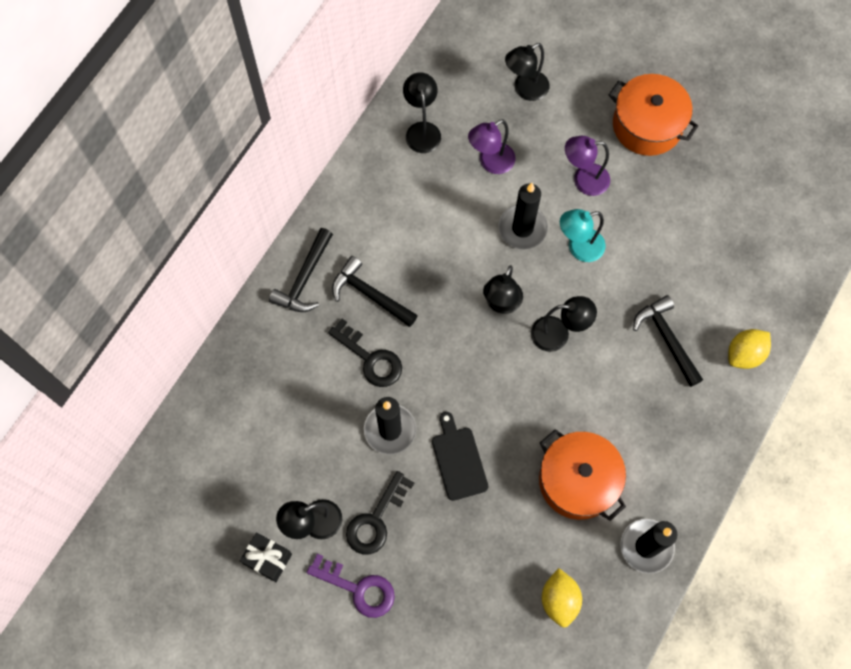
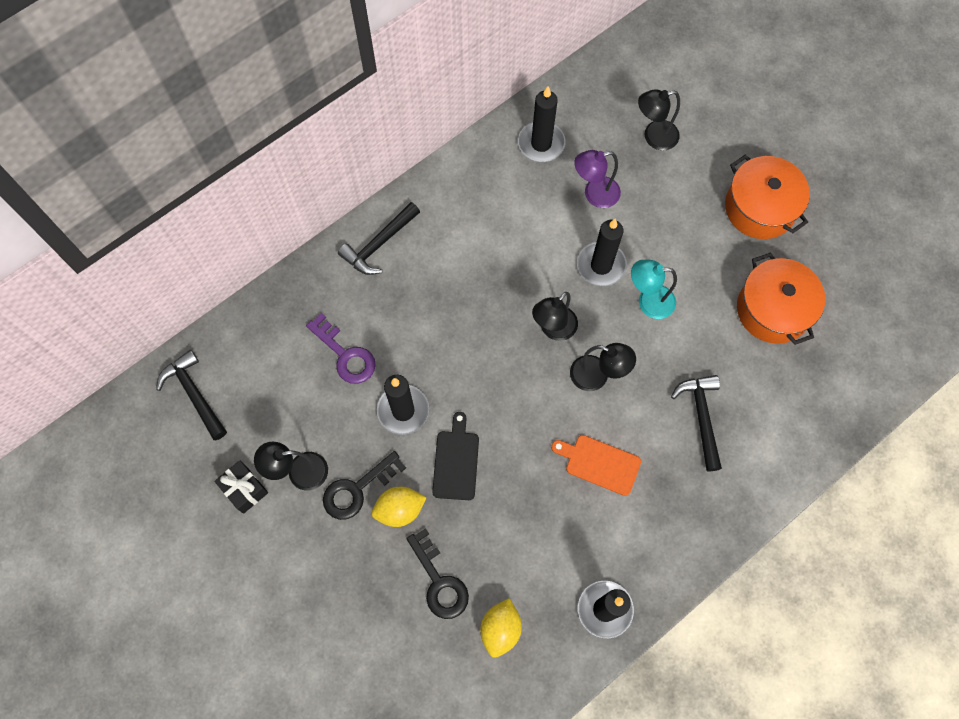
camera: 20 degrees right, 0 degrees up
(358, 588) = (316, 547): purple key -> purple key (345, 354)
(369, 294) = (433, 279): black hammer -> black hammer (194, 394)
(370, 358) = (411, 338): black key -> black key (439, 581)
(422, 130) = (541, 144): black lamp -> black candle
(577, 481) = (562, 522): orange pot -> orange pot (773, 309)
(583, 180) = (677, 239): purple lamp -> none
(591, 414) = (599, 463): none -> orange cutting board
(744, 354) = (773, 458): yellow lemon -> yellow lemon (400, 510)

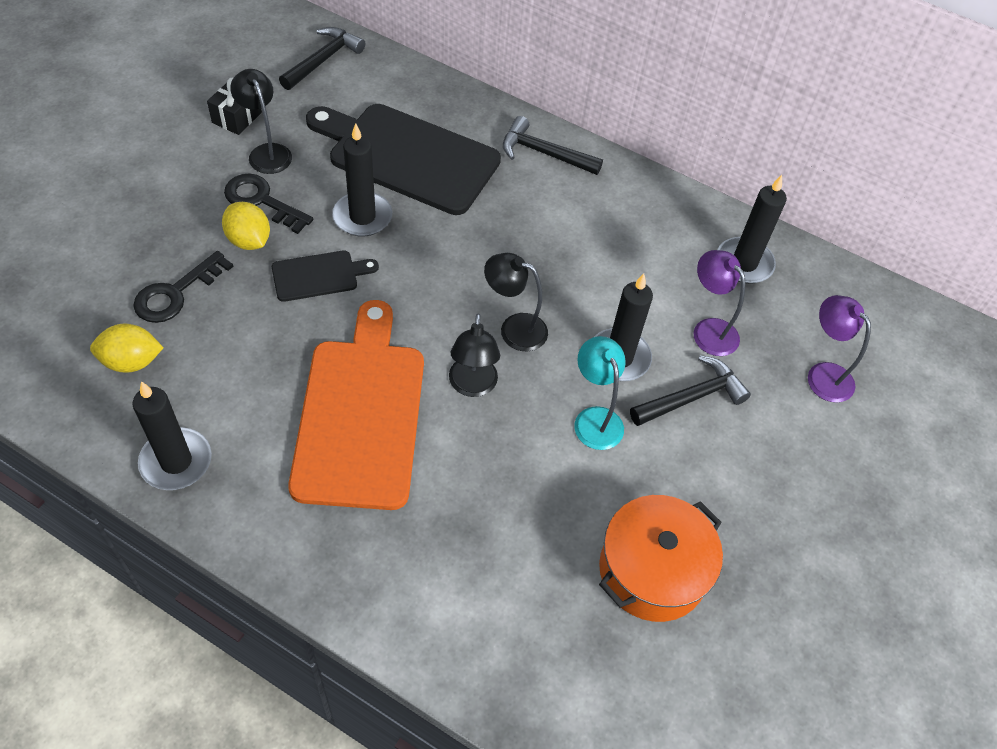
camera: 65 degrees right, 15 degrees down
(345, 354) = (407, 156): purple key -> black cutting board
(599, 463) = (361, 414): orange cutting board -> orange cutting board, size x2.11
(654, 137) = (823, 374): black lamp -> purple lamp
(701, 417) = (461, 514): black hammer -> black hammer (692, 397)
(760, 208) = (794, 521): orange pot -> none

